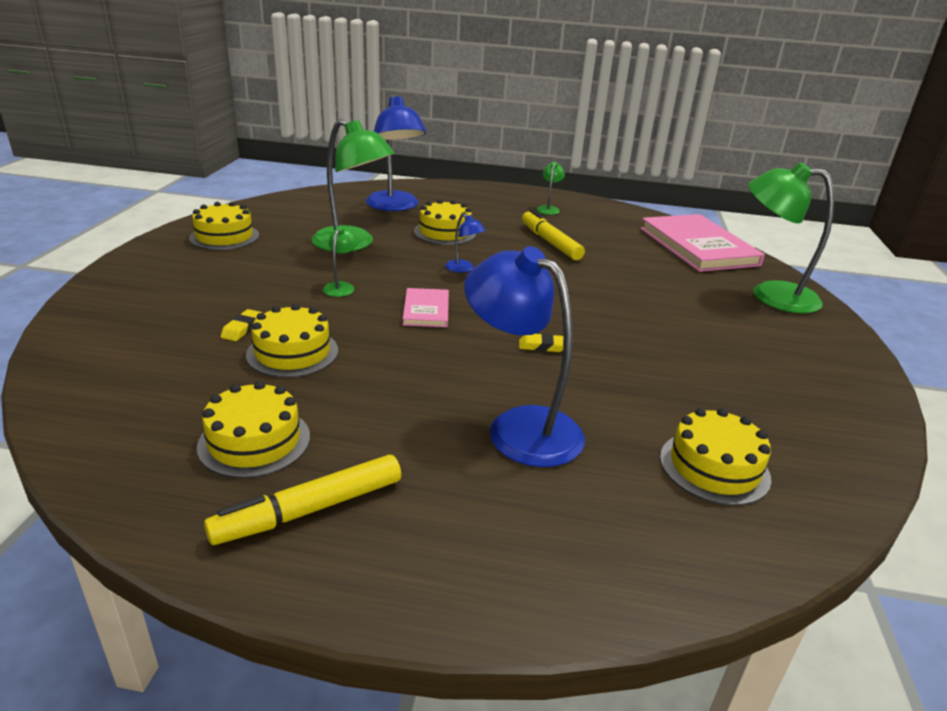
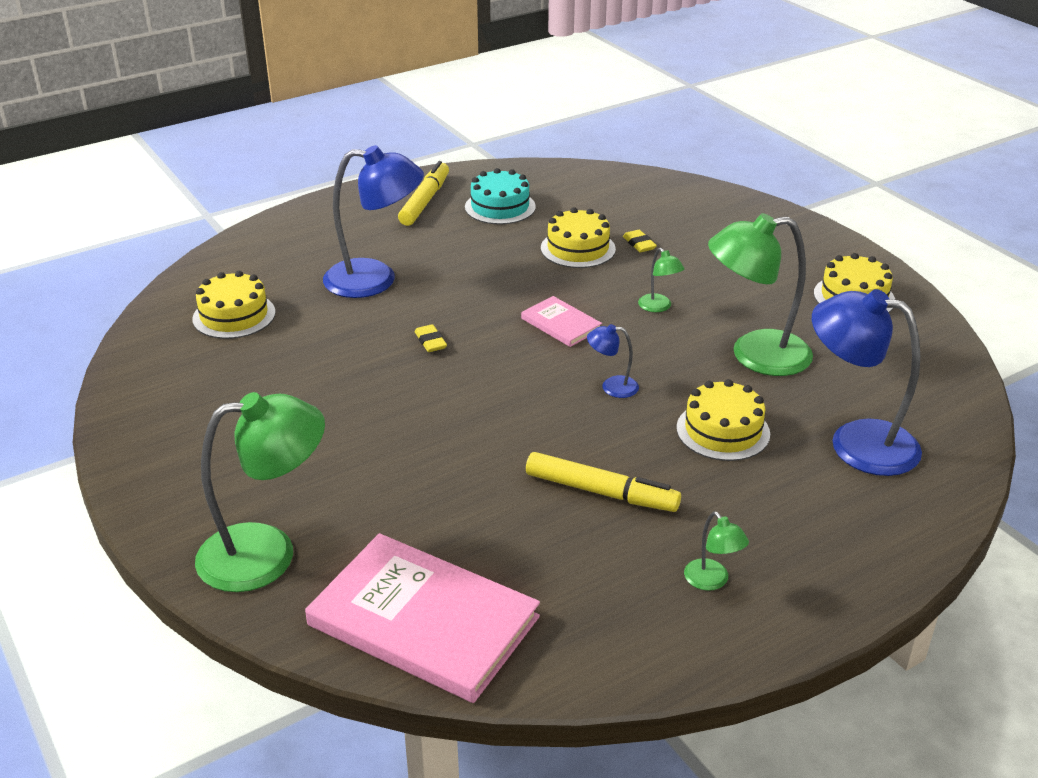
camera: 140 degrees right, 5 degrees up
(254, 441) = (500, 207): yellow cake -> turquoise cake
(542, 346) = (430, 342): yellow eraser -> yellow eraser turned 75 degrees counterclockwise

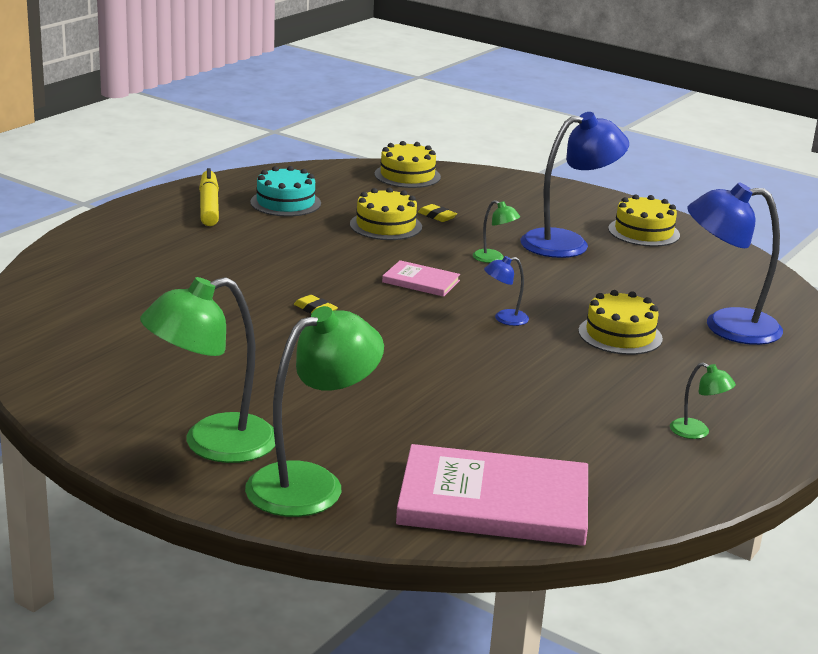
camera: 25 degrees left, 10 degrees down
(234, 315) = (102, 316): yellow cake -> yellow cake (407, 175)
(375, 280) = (218, 271): blue lamp -> blue lamp (567, 243)
(600, 491) = (559, 390): yellow marker -> none
(754, 355) = (600, 281): green lamp -> green lamp (212, 444)

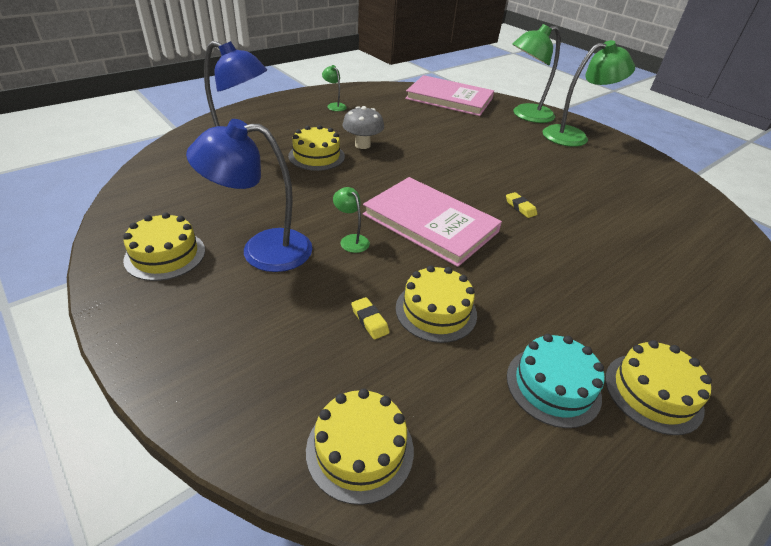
camera: 165 degrees left, 15 degrees up
(209, 206) = (653, 392): yellow marker -> yellow cake
(421, 281) = (430, 223): pink book -> pink book, size x2.08
(504, 319) = (385, 179): blue lamp -> none
(575, 361) = (362, 145): none -> grey mushroom

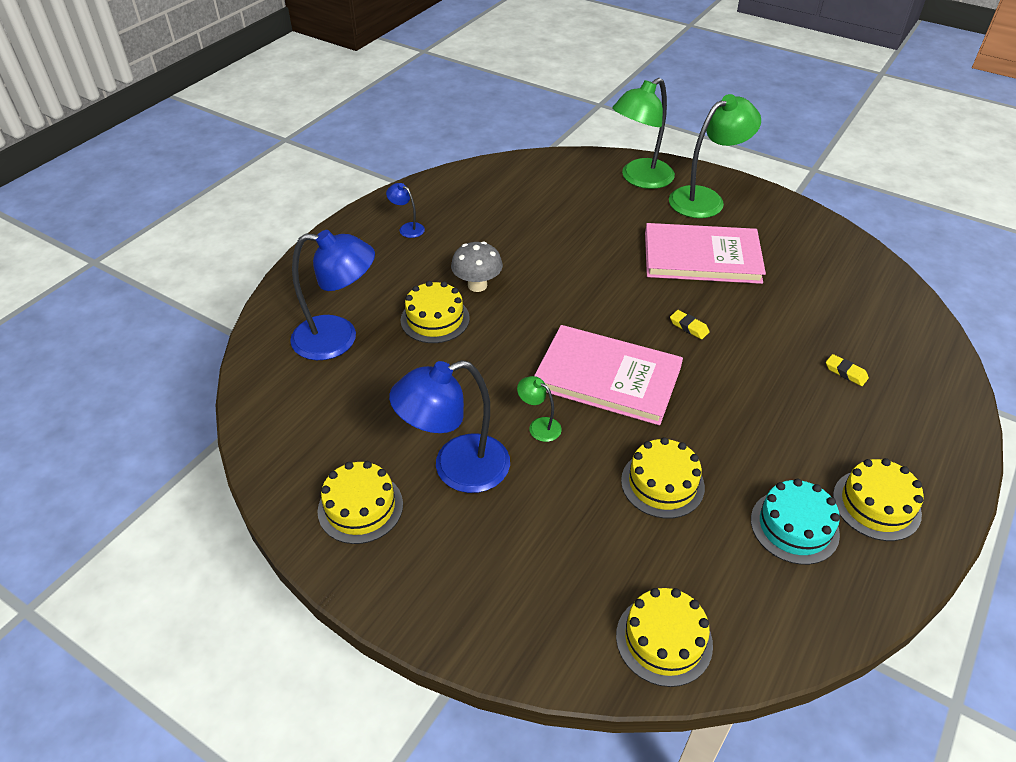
camera: 15 degrees left, 5 degrees up
(334, 106) = (407, 228): green lamp -> blue lamp
(369, 320) = (607, 515): yellow eraser -> yellow eraser (845, 372)
(449, 99) = (539, 175): pink book -> pink book (702, 257)

